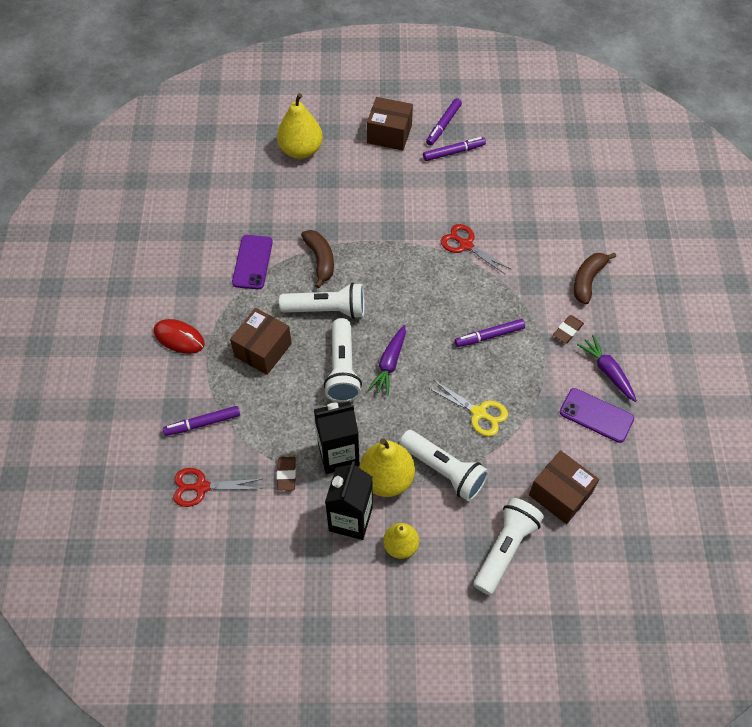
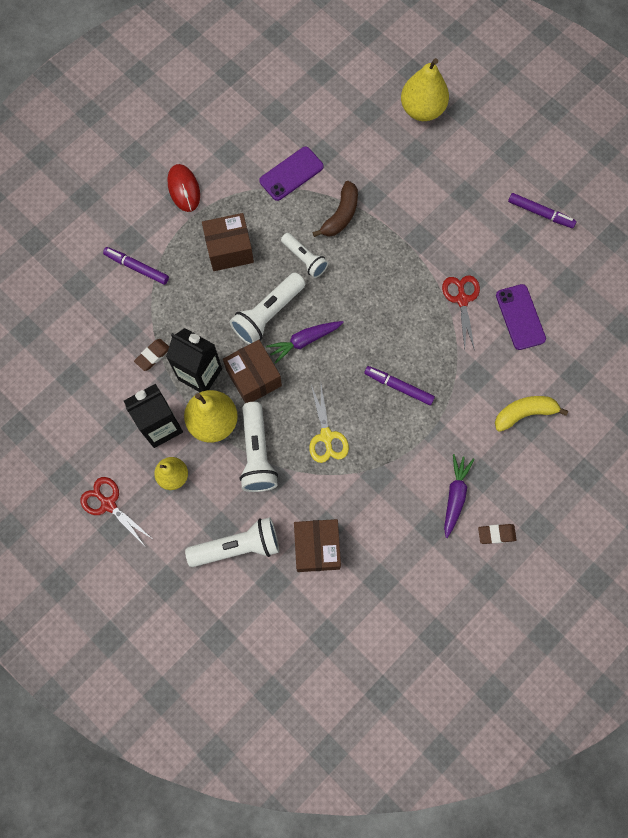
camera: 45 degrees right, 15 degrees up
(201, 487) = (92, 312): red scissors -> red scissors (108, 504)
(327, 310) = (305, 259): white flashlight -> white flashlight, size x0.65
(389, 134) = (506, 153): brown box -> brown box (253, 377)
(443, 125) = (558, 182): purple marker -> none
(567, 331) = (461, 437): brown eraser -> brown eraser (496, 534)
(587, 280) = (524, 413): brown banana -> yellow banana
(596, 415) = (408, 519): purple phone -> purple phone (520, 317)

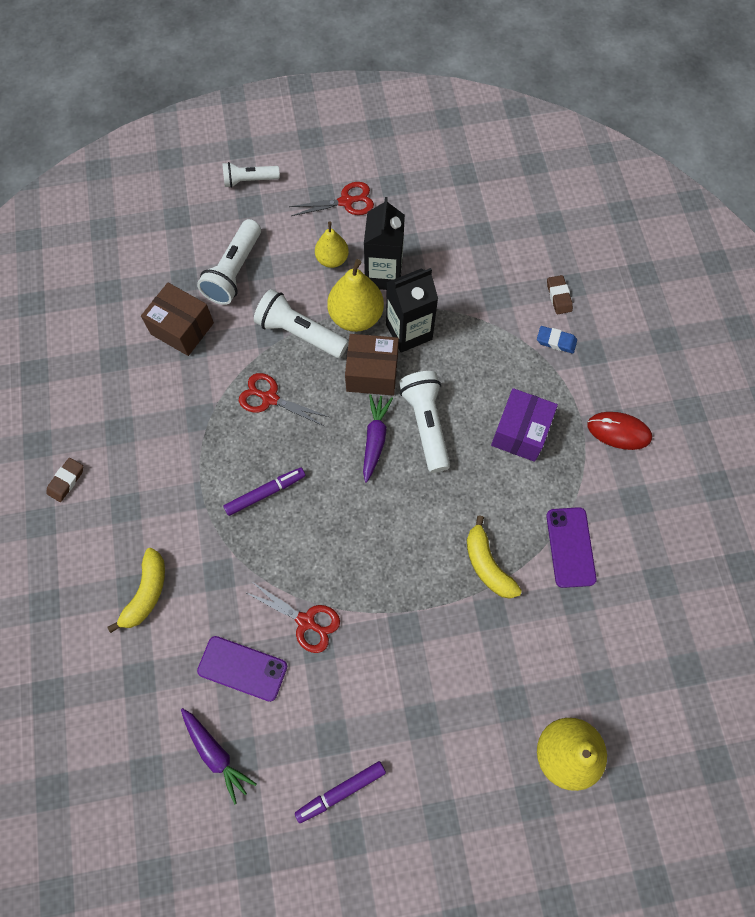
camera: 125 degrees right, 5 degrees down
(137, 267) = (556, 341): purple marker -> blue eraser
(153, 355) = (455, 305): brown eraser -> brown eraser (558, 296)
(229, 250) = (520, 432): brown box -> purple box
(305, 259) = (461, 496): white flashlight -> white flashlight (249, 180)
(326, 436) = (270, 398): yellow scissors -> red scissors
(341, 215) = (487, 565): brown banana -> yellow banana
(455, 496) = (128, 470): purple carrot -> purple carrot (216, 754)

